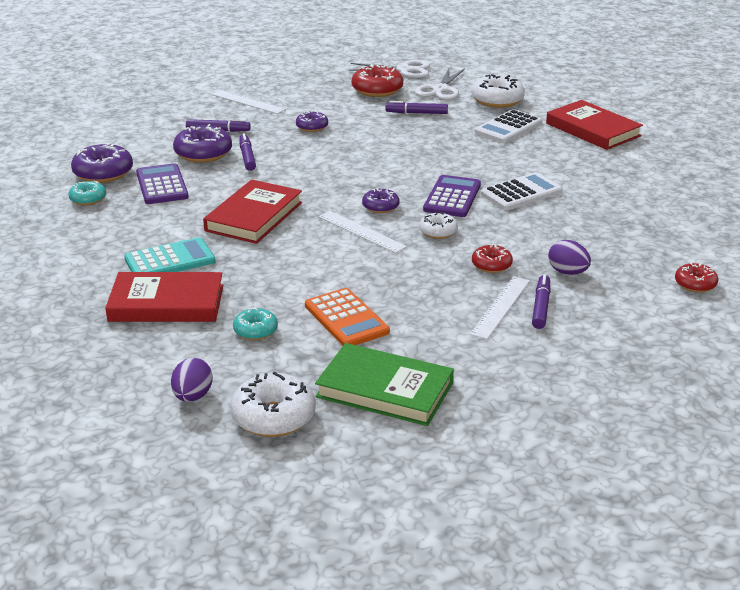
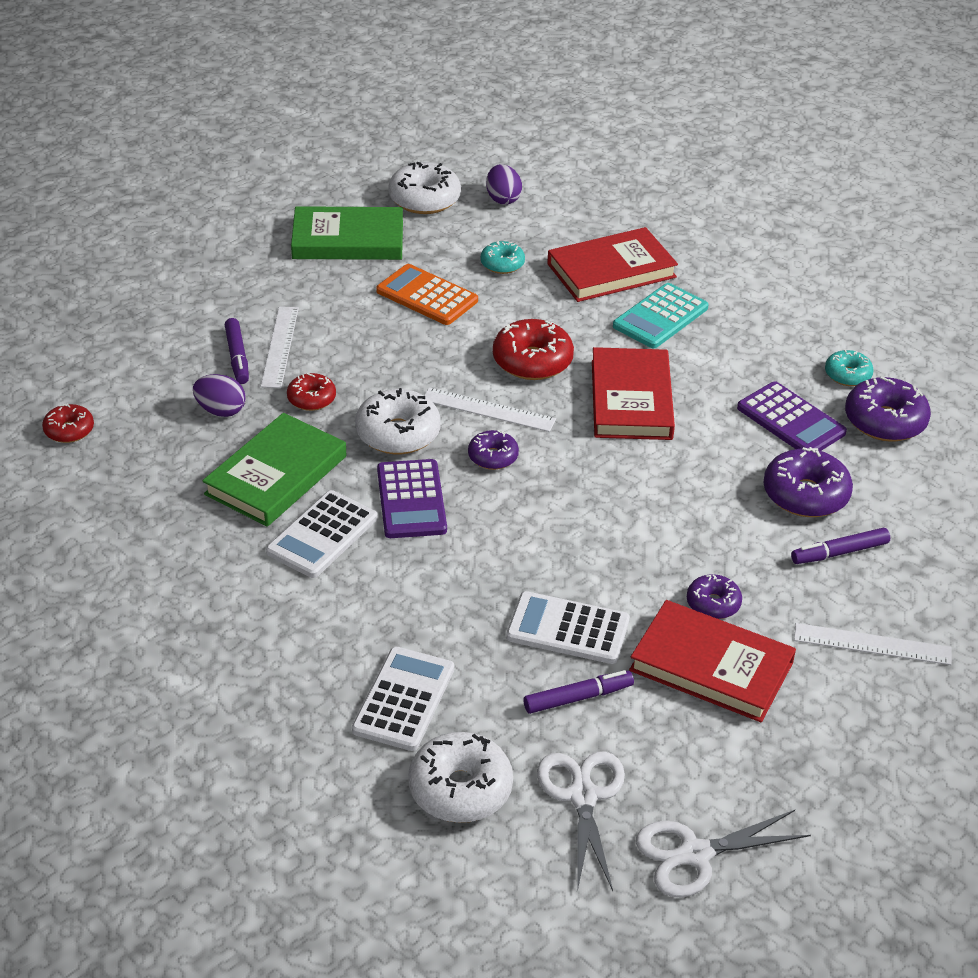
camera: 155 degrees right, 10 degrees up
(247, 157) = (740, 504): purple marker -> none
(377, 90) = (694, 756): red donut -> red donut (532, 361)
(400, 133) = (568, 629): none -> white calculator
(438, 232) = (398, 433): white donut -> white donut, size x1.70
(539, 227) = (276, 475): none -> green book
(593, 129) = (257, 738): red book -> red book (711, 666)

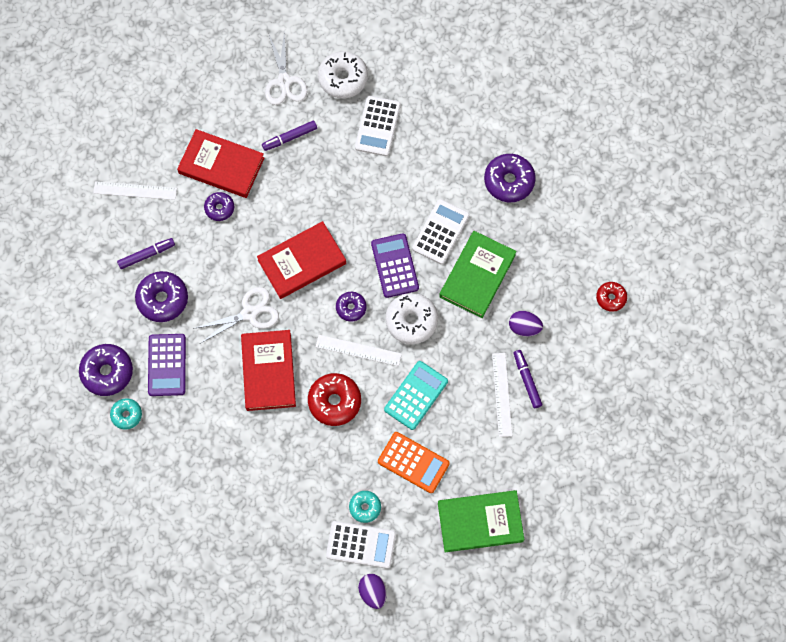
camera: 175 degrees right, 30 degrees up
(179, 592) = (509, 181): none -> purple donut
(311, 399) = (470, 346): red donut -> none
(424, 199) = (432, 583): white donut -> none
(568, 629) = (297, 181): white calculator -> white calculator (361, 544)
(611, 270) = (286, 510): red book -> red book (302, 262)
(660, 317) = (250, 460): turquoise calculator -> turquoise calculator (416, 395)
(695, 854) = (231, 57): white scissors -> white scissors (250, 313)
(791, 420) = (167, 365): purple calculator -> purple calculator turned 135 degrees counterclockwise

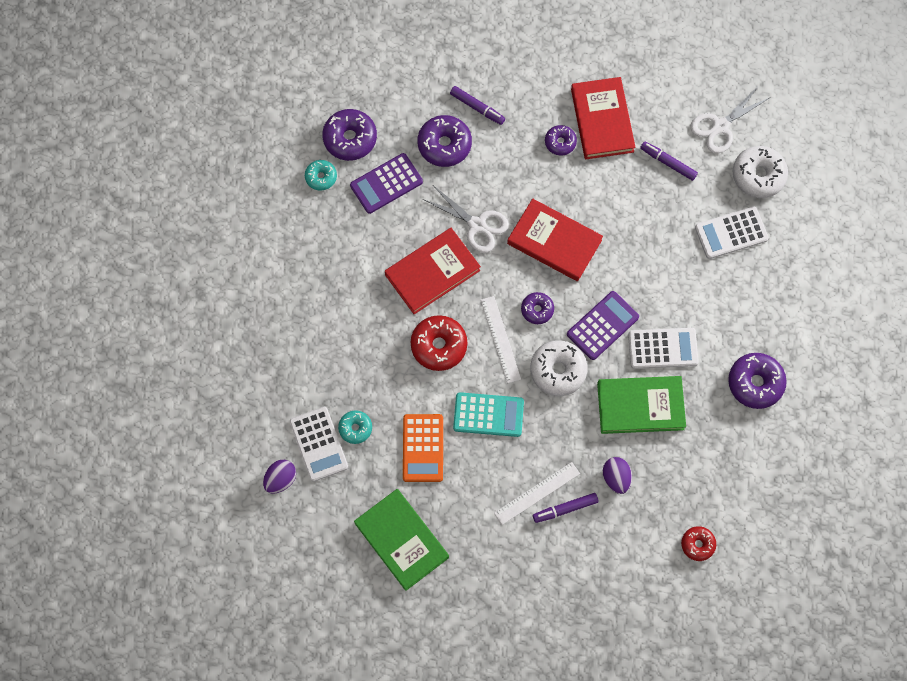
camera: 60 degrees right, 0 degrees up
(135, 190) = (531, 63): white ruler -> none
(527, 380) = (565, 509): purple marker -> purple marker turned 150 degrees counterclockwise

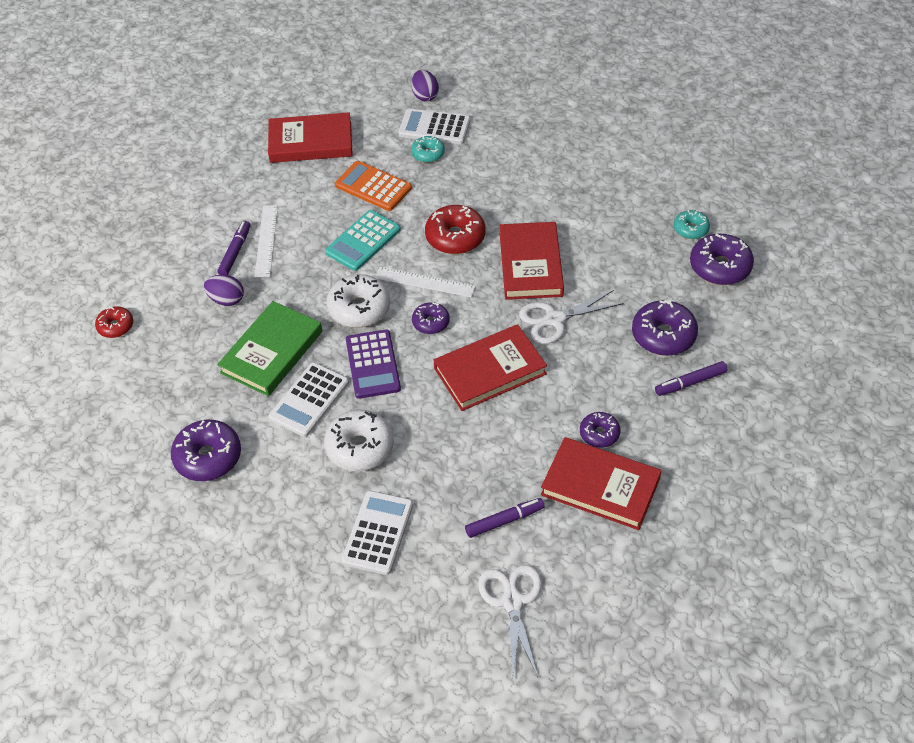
camera: 125 degrees right, 20 degrees down
(386, 184) = (650, 272): purple calculator -> none
(401, 540) = (311, 142): green book -> red book
(758, 175) = (423, 603): white donut -> white donut (360, 447)

